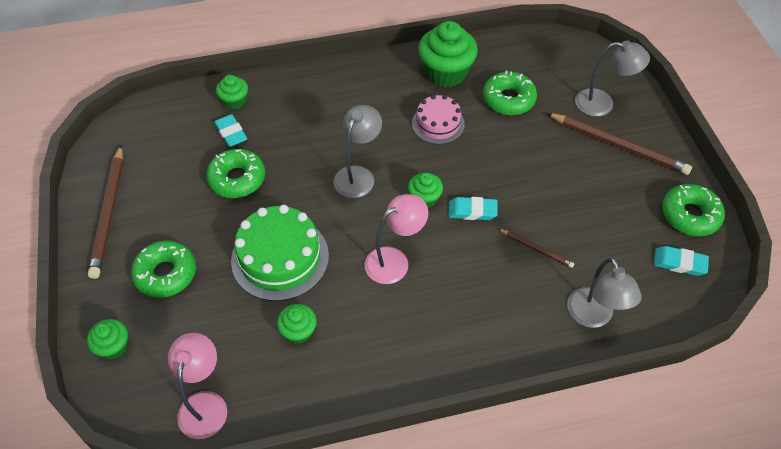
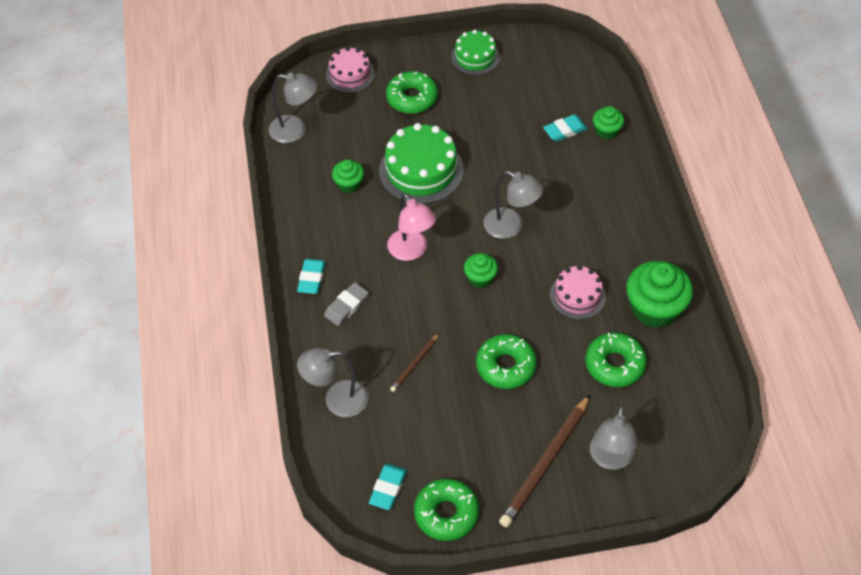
camera: 95 degrees right, 0 degrees up
(109, 213) = (475, 57): brown pencil -> green cake
(114, 346) = (350, 74): green cupcake -> pink cake
(205, 404) = (295, 130): pink lamp -> grey lamp
(237, 179) = (509, 138): green donut -> green donut (506, 366)
(472, 211) = (463, 316): turquoise eraser -> turquoise eraser (311, 278)
(474, 318) = (346, 306): none -> grey eraser

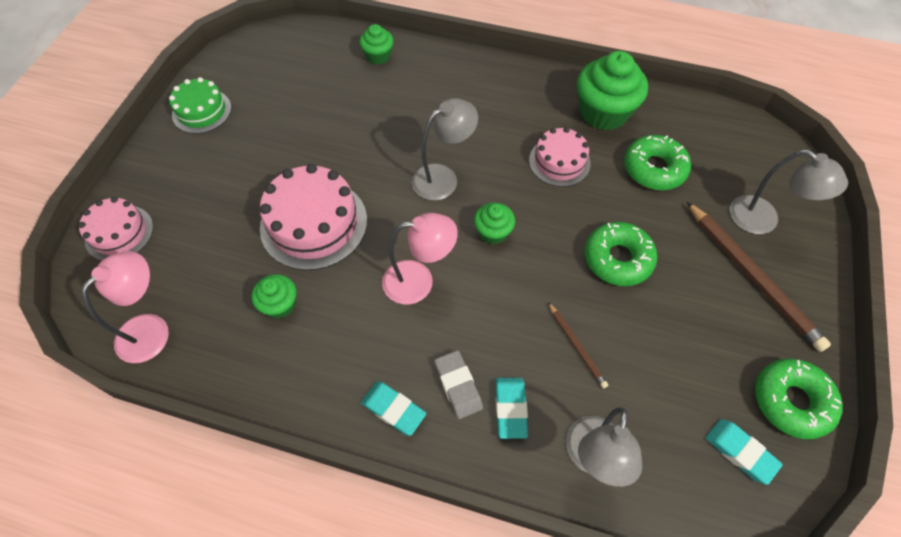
camera: 65 degrees left, 5 degrees up
(295, 130) = (151, 329): grey lamp -> pink lamp
(412, 98) = (207, 188): green donut -> none
(421, 170) = (314, 223): green cake -> pink cake
(565, 130) = (354, 84): turquoise eraser -> turquoise eraser (510, 409)

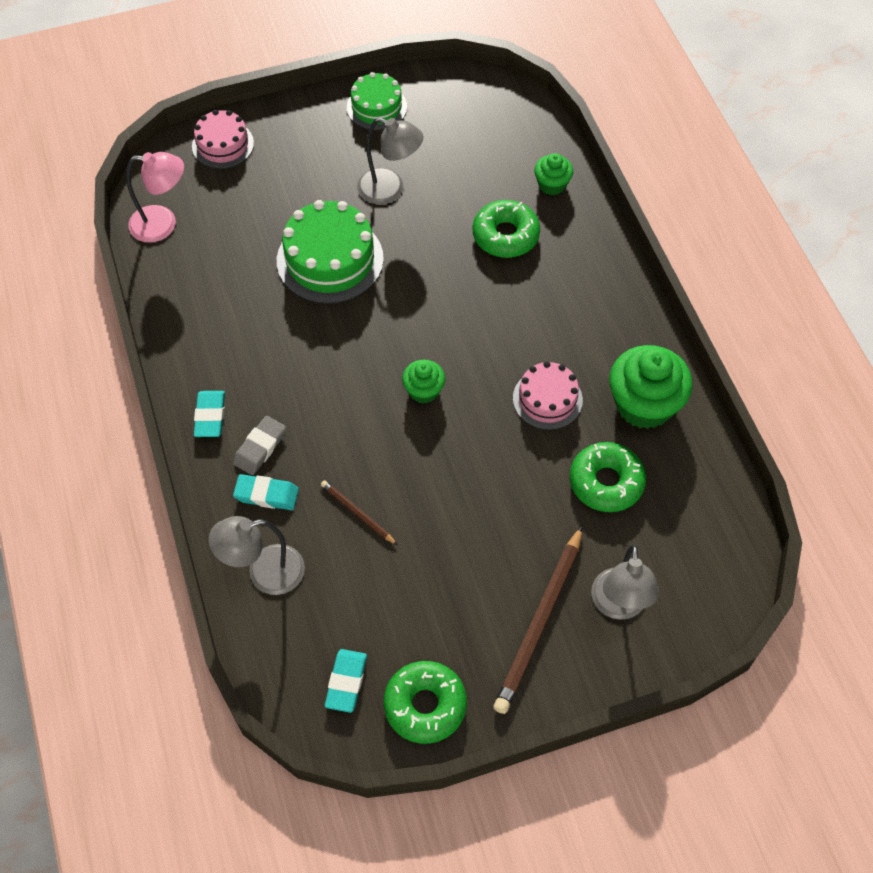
camera: 55 degrees right, 0 degrees up
(280, 304) = (241, 287): green cupcake -> none
(314, 223) = (330, 259): pink cake -> green cake
(419, 281) = (332, 366): pink lamp -> none
(443, 177) = (452, 320): grey lamp -> grey lamp (390, 189)
(510, 409) = (266, 495): turquoise eraser -> turquoise eraser turned 45 degrees clockwise
(577, 346) = (357, 513): brown pencil -> brown pencil turned 105 degrees clockwise
(617, 259) = (472, 501): green donut -> green donut (505, 235)

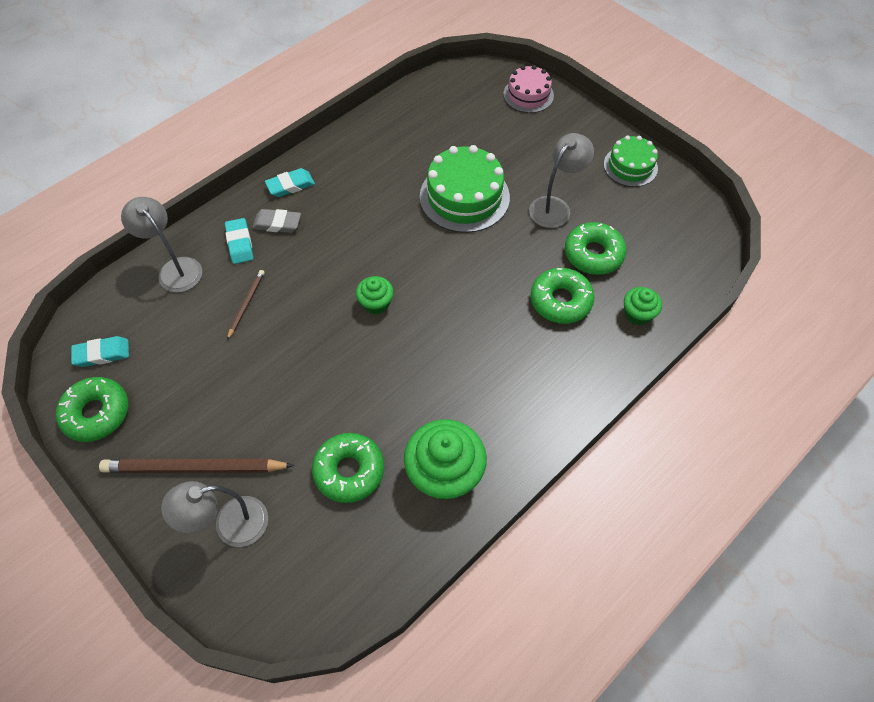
camera: 65 degrees right, 0 degrees up
(163, 224) = (437, 93): pink lamp -> none
(390, 189) = (555, 206): grey lamp -> grey lamp turned 135 degrees counterclockwise
(466, 186) = (593, 254): none -> green donut
(547, 399) = (411, 394): pink cake -> none

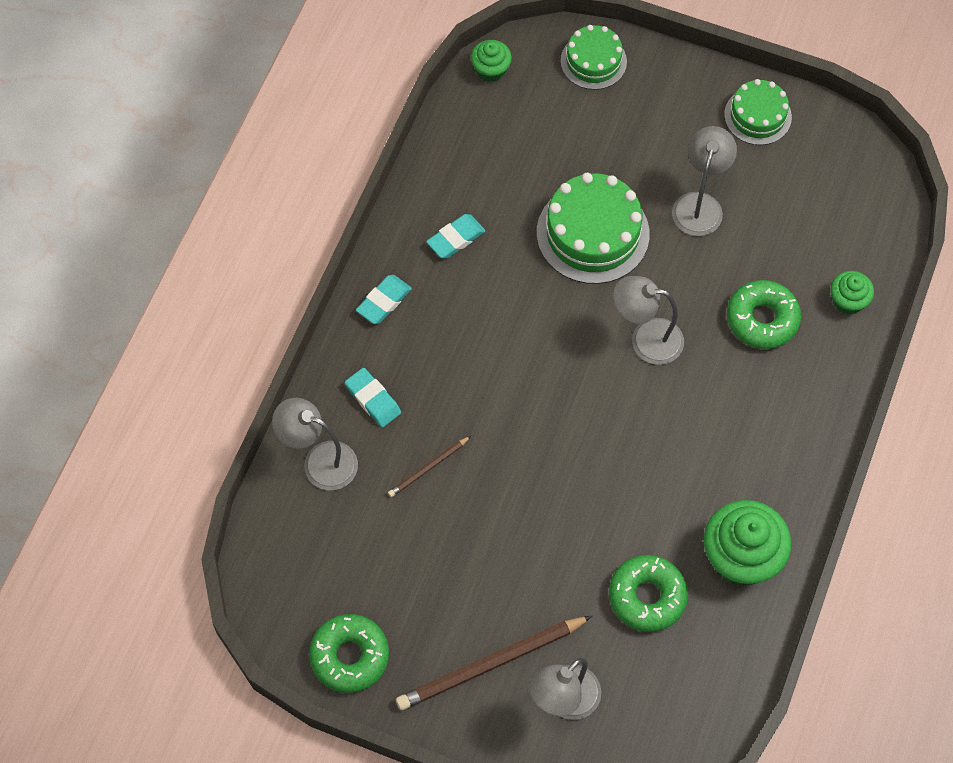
camera: 25 degrees left, 5 degrees up
(102, 354) = (308, 592): turquoise eraser -> turquoise eraser (456, 239)
(246, 304) = (428, 468): brown pencil -> brown pencil turned 120 degrees counterclockwise
(277, 223) = (400, 357): grey eraser -> none
(376, 303) = (569, 406): green cupcake -> green cupcake (491, 70)
(462, 280) = (646, 339): none -> grey lamp
(528, 95) = (593, 61): pink cake -> green cake
(593, 254) = (769, 248): green donut -> none

